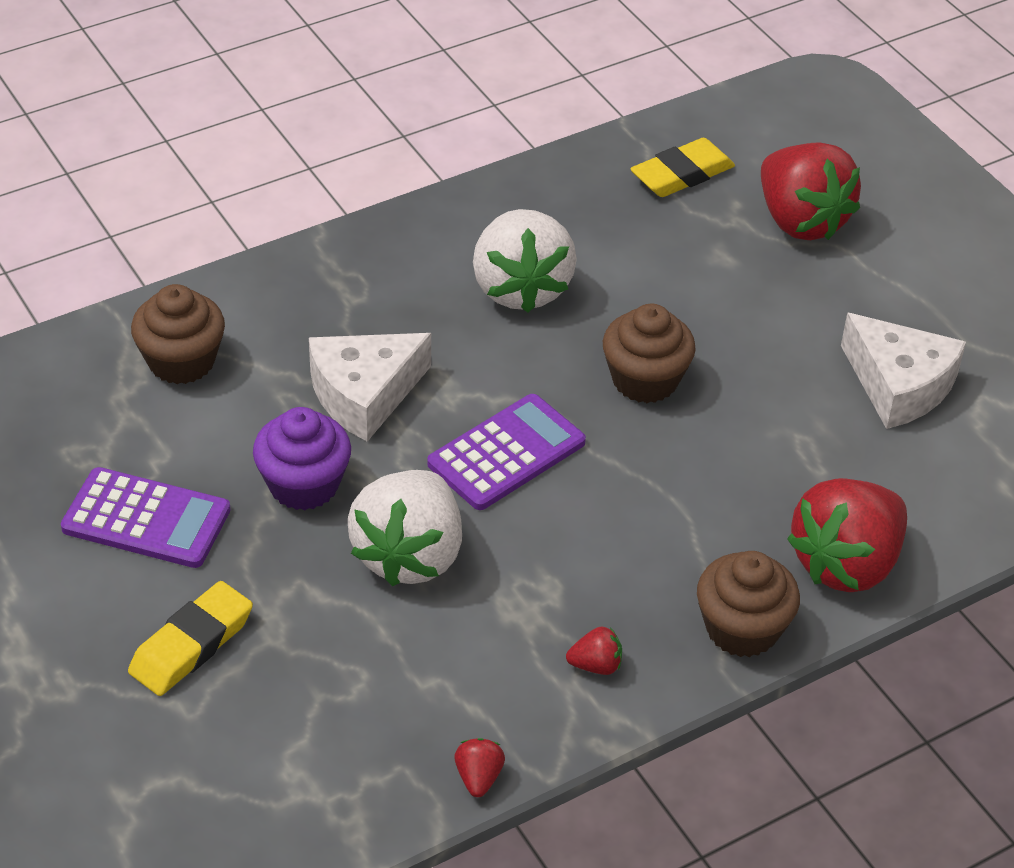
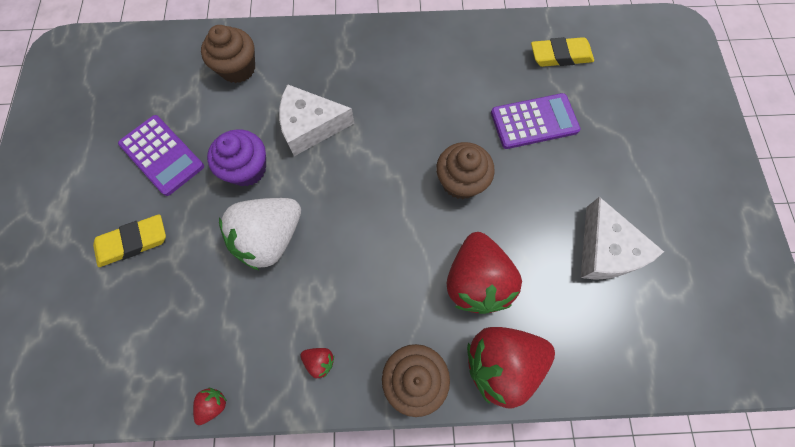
camera: 30 degrees right, 25 degrees up
(506, 453) = (358, 196): purple calculator -> purple calculator (534, 121)
(520, 288) = (430, 93): white strawberry -> none
(800, 221) = (611, 112): red strawberry -> red strawberry (476, 281)

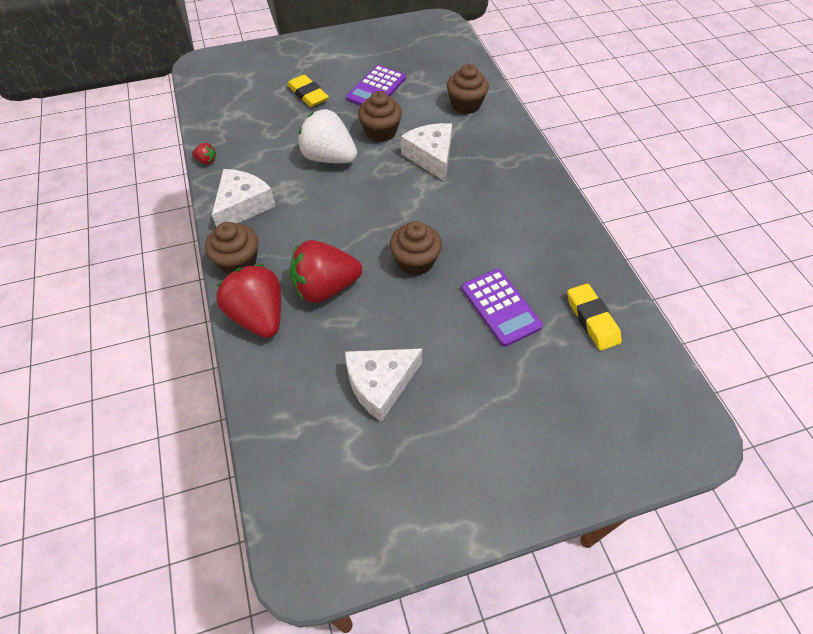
camera: 75 degrees right, 15 degrees down
(247, 169) = (380, 132): purple cupcake -> brown cupcake
(319, 361) = (243, 206): red strawberry -> white cheese

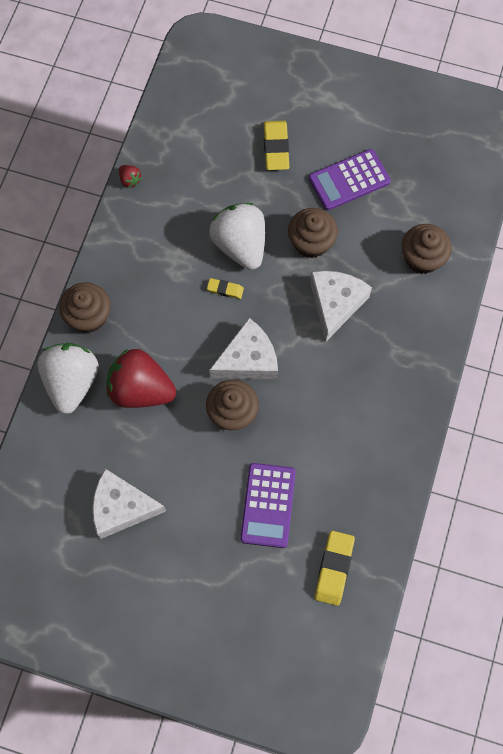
camera: 35 degrees right, 15 degrees up
(243, 206) = (129, 255): white cheese -> white cheese (248, 360)
(258, 316) = (72, 382): red strawberry -> white strawberry
(340, 188) = (225, 289): none -> yellow eraser

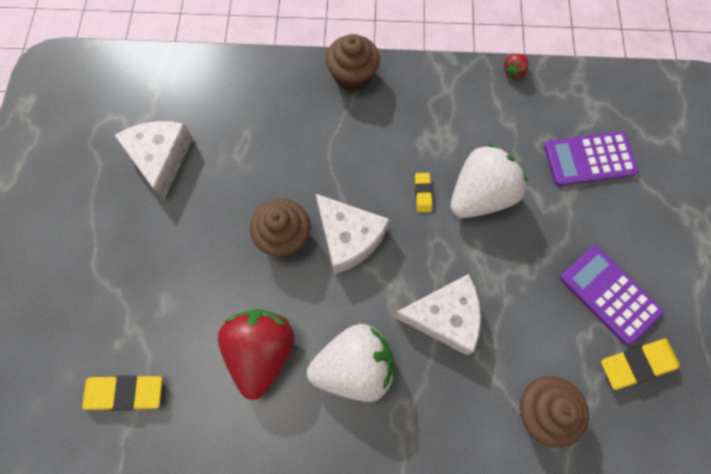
camera: 75 degrees right, 0 degrees up
(72, 382) = (280, 81): white strawberry -> white strawberry (354, 367)
(141, 389) = (288, 142): red strawberry -> red strawberry (261, 352)
(268, 505) = (187, 301): purple calculator -> purple calculator (589, 159)
(276, 148) = (614, 202): yellow eraser -> yellow eraser (636, 364)
(311, 242) = (512, 270): brown cupcake -> none

